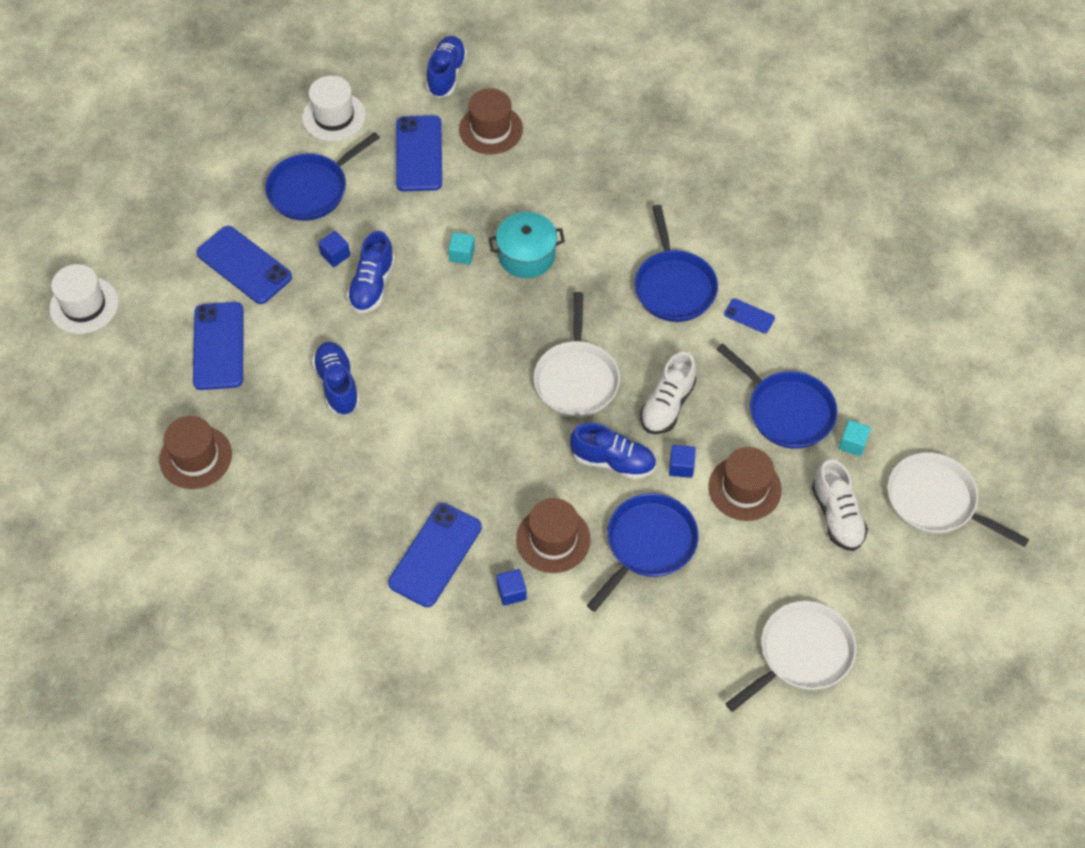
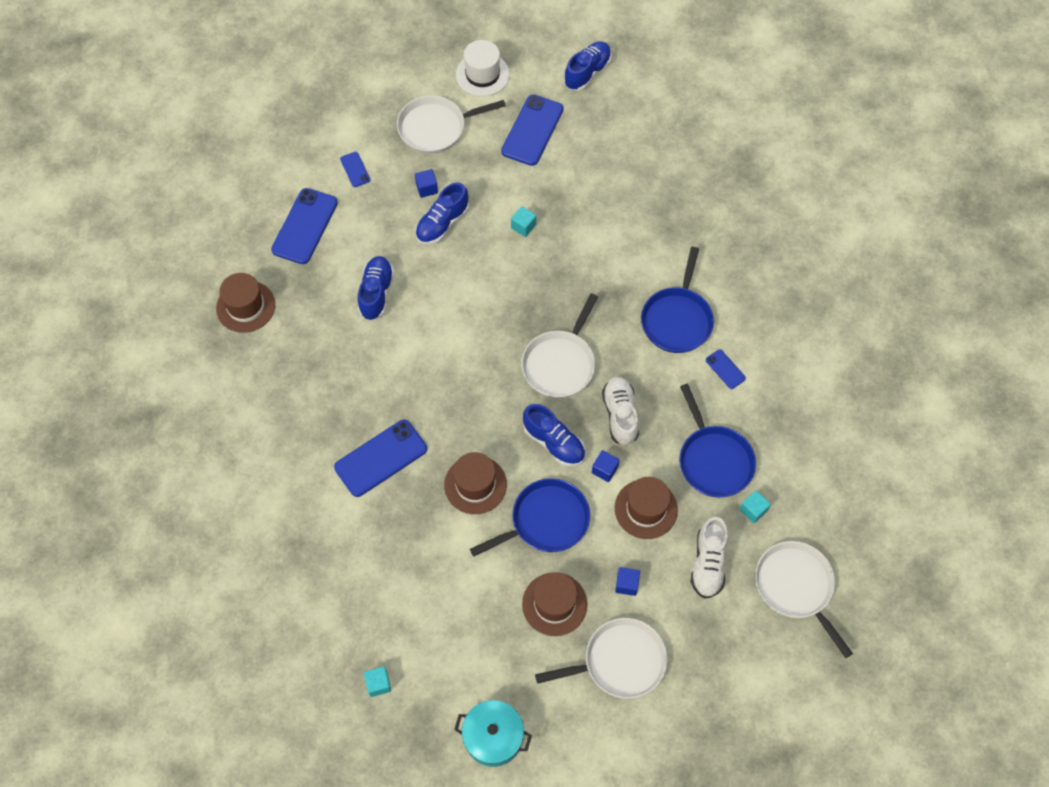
camera: 25 degrees right, 5 degrees up
(84, 305) = (224, 155): white hat -> none
(244, 265) = (355, 169): blue phone -> blue phone, size x0.49
(311, 189) = (435, 128): blue pan -> white pan
(491, 129) = (599, 131): brown hat -> brown hat (554, 604)
(511, 592) = (422, 512): blue cube -> blue cube (626, 584)
(526, 255) = (573, 247): turquoise pot -> turquoise pot (493, 737)
(560, 792) = (378, 684): none -> turquoise cube
(667, 405) = (620, 415): white shoe -> white shoe turned 120 degrees clockwise

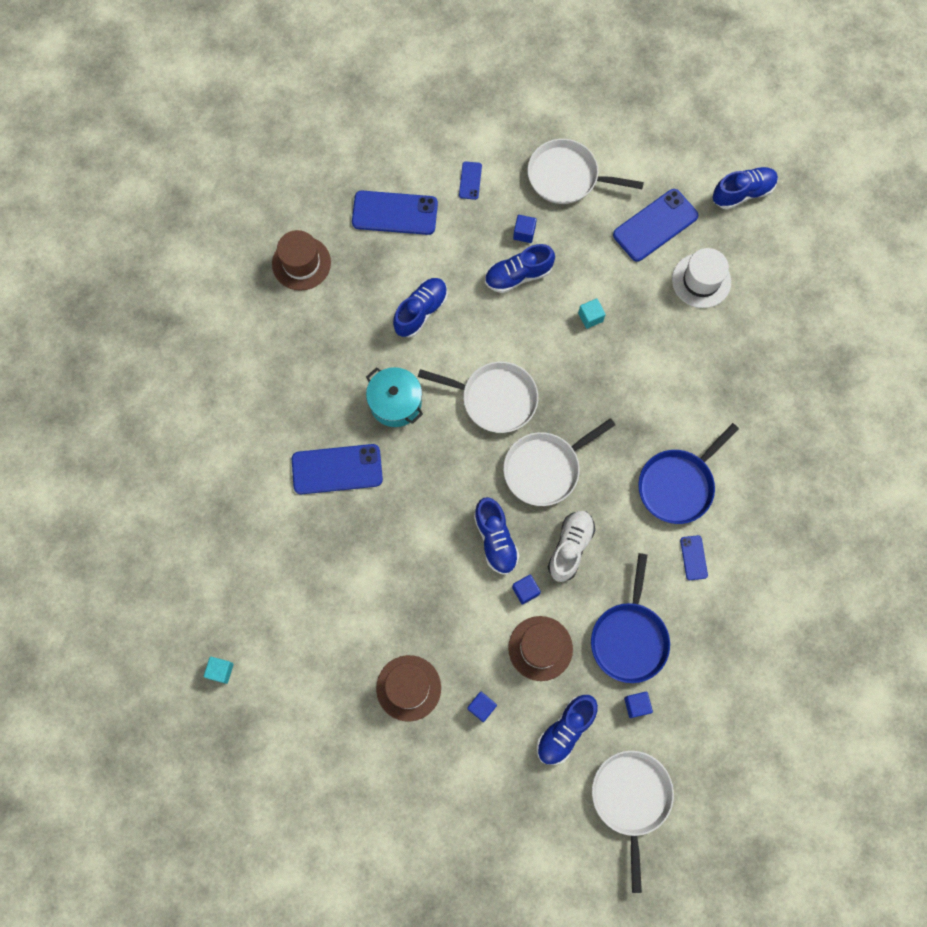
camera: 30 degrees right, 10 degrees up
(305, 226) = (395, 213): blue phone -> blue phone turned 45 degrees clockwise
(475, 485) = (404, 540): brown hat -> none
(482, 74) = (641, 144): white hat -> white hat (701, 280)
(493, 737) = (288, 774): turquoise pot -> turquoise pot (395, 403)
(546, 521) = (446, 608): blue pan -> none
(620, 661) = (434, 773): white pan -> white pan (495, 398)
(708, 563) = (565, 730): white shoe -> blue shoe
(753, 510) = (636, 705): turquoise cube -> blue cube

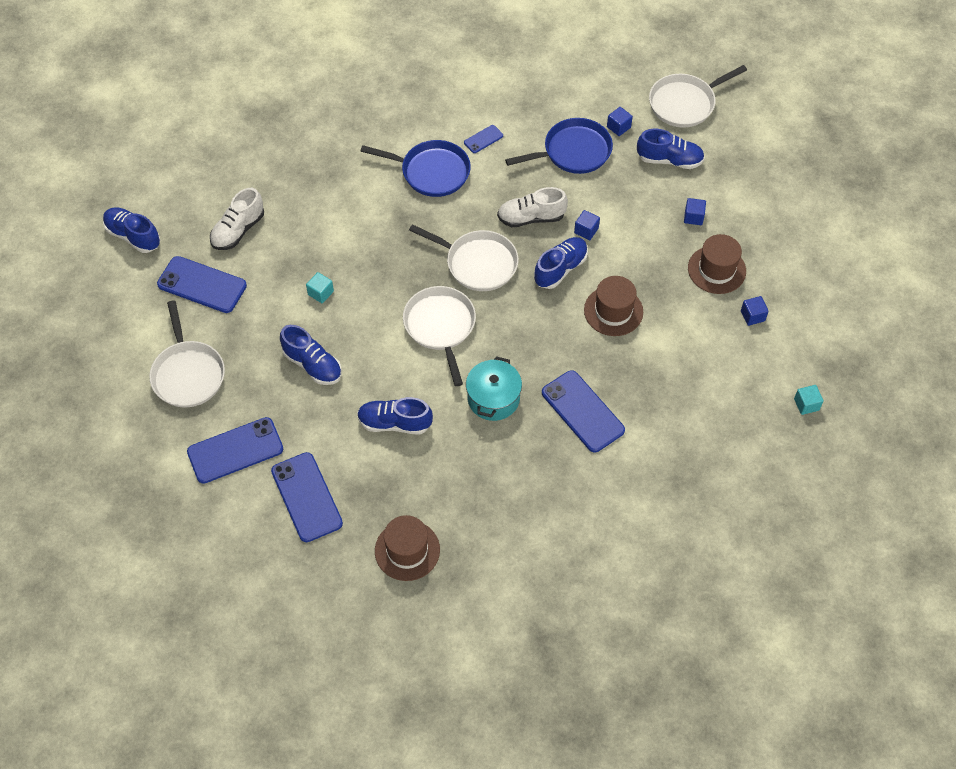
camera: 120 degrees left, 15 degrees down
(470, 180) = (235, 451): blue phone -> blue phone, size x2.06
(524, 233) = (267, 380): blue cube -> blue cube (752, 316)
(540, 648) = (622, 201): brown hat -> brown hat (613, 311)
(701, 280) = (238, 230): white hat -> white shoe

